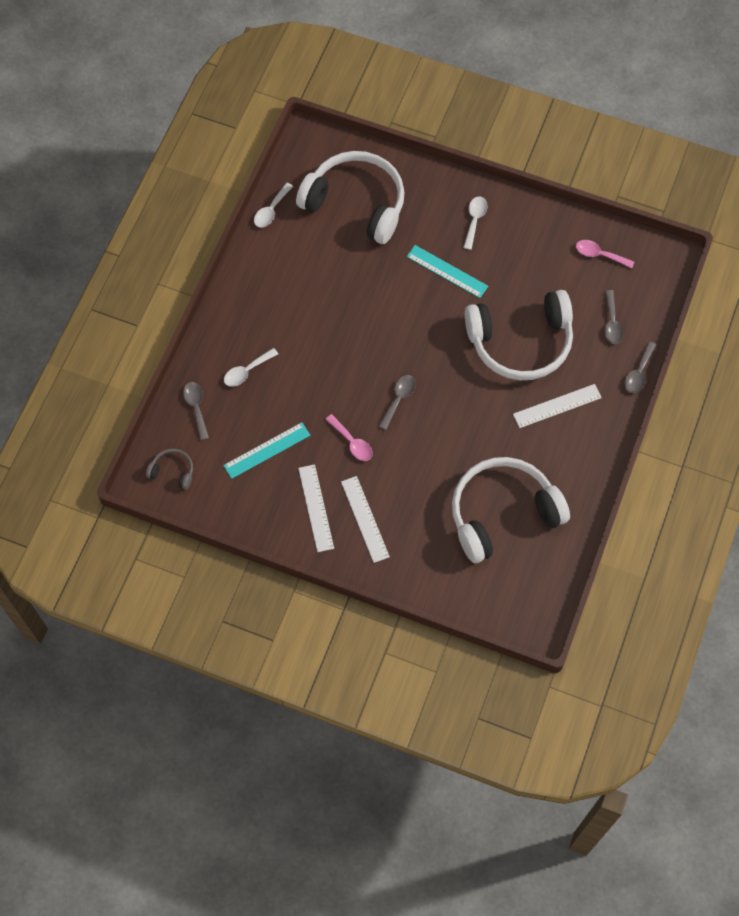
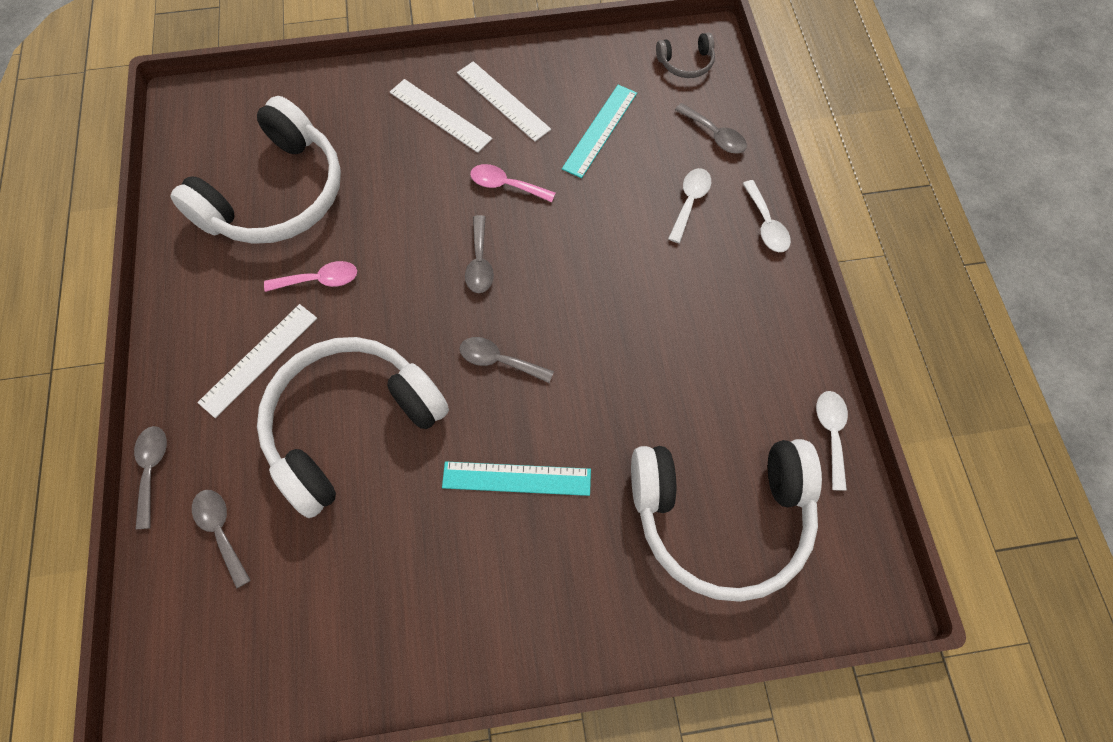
camera: 150 degrees right, 0 degrees up
(421, 335) = (499, 360): none -> grey spoon
(474, 220) = (522, 595): white spoon -> white spoon (766, 224)
(599, 255) = (285, 647): pink spoon -> pink spoon (320, 280)

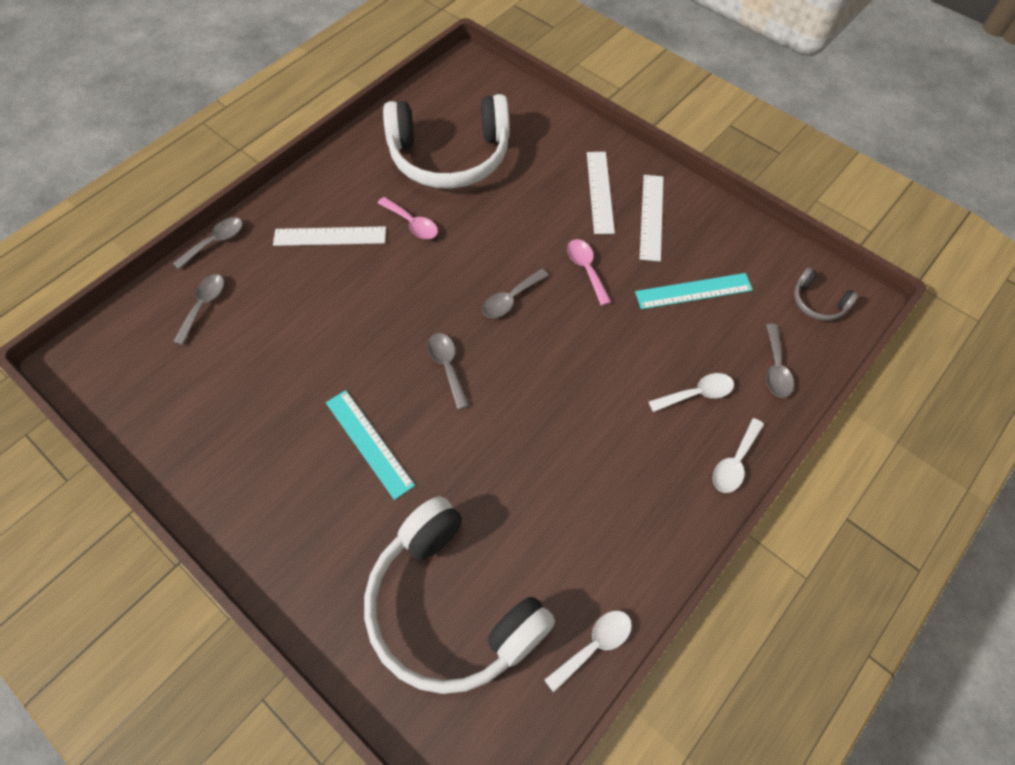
camera: 50 degrees right, 5 degrees down
(351, 424) = (327, 318): white headphones -> none

